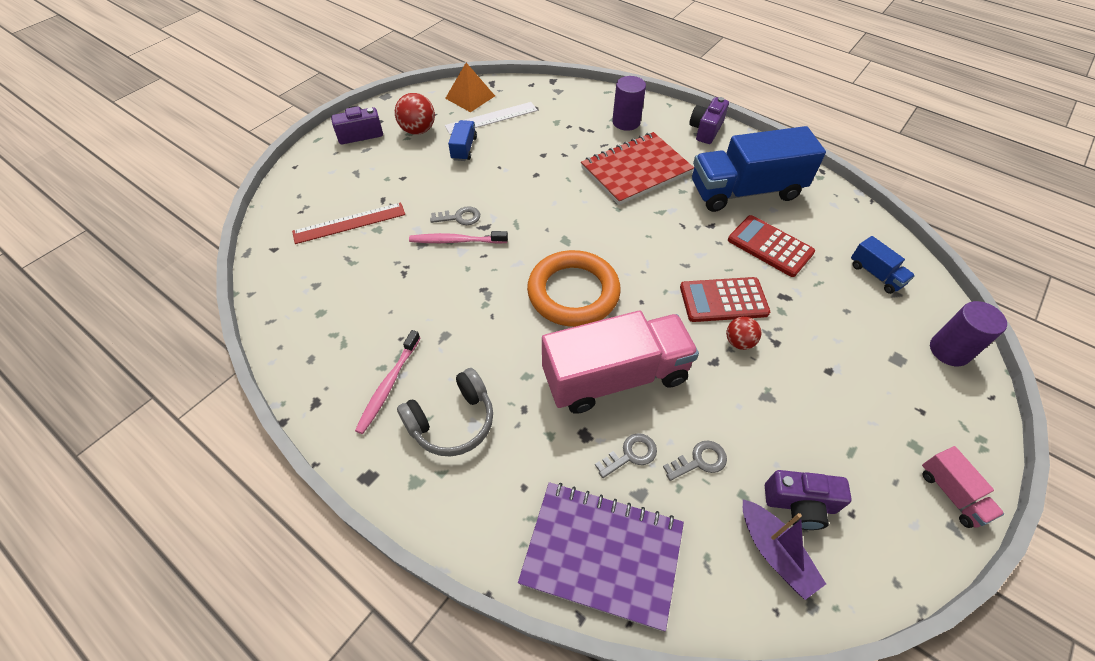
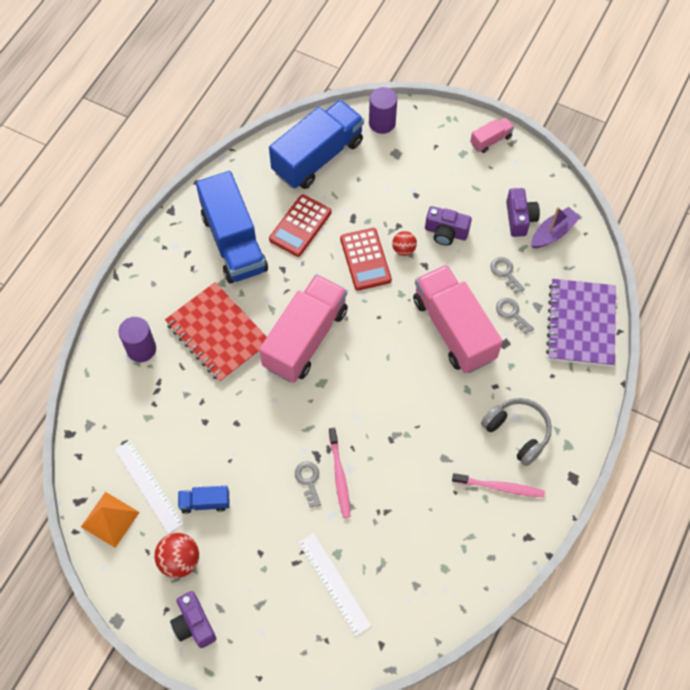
camera: 100 degrees left, 10 degrees up
(349, 223) = (334, 583): red ruler -> white ruler
(573, 292) = (380, 368): orange ring -> none
(621, 234) = (305, 338): none -> pink truck
(706, 130) = (146, 275): purple camera -> purple camera (446, 232)
(875, 274) = (318, 157): blue truck -> blue truck, size x2.26

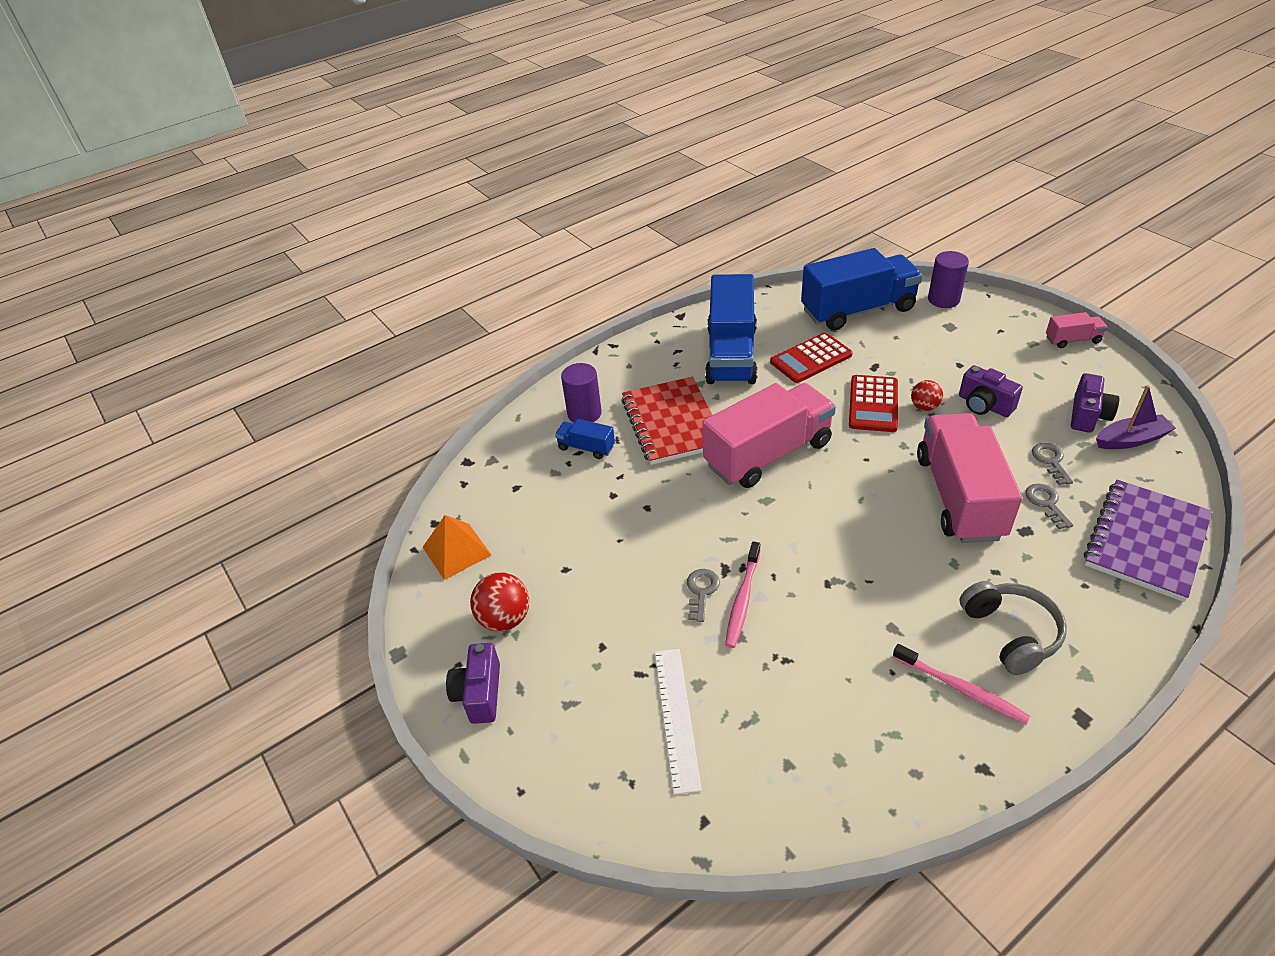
camera: 30 degrees right, 20 degrees down
(148, 486) = (516, 534): white ruler -> none
(205, 502) = (568, 571): blue truck -> blue truck (586, 448)

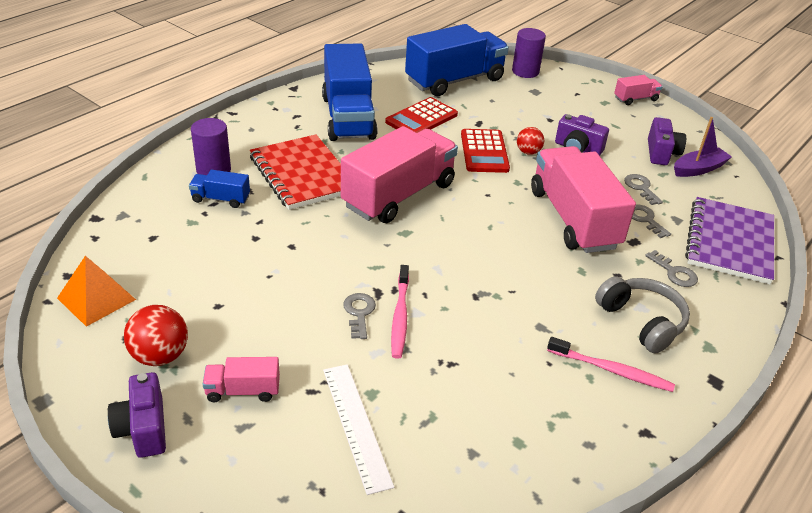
camera: 20 degrees left, 5 degrees down
(574, 665) = (243, 391): none -> pink truck
(1066, 575) = (674, 272): none -> grey key

